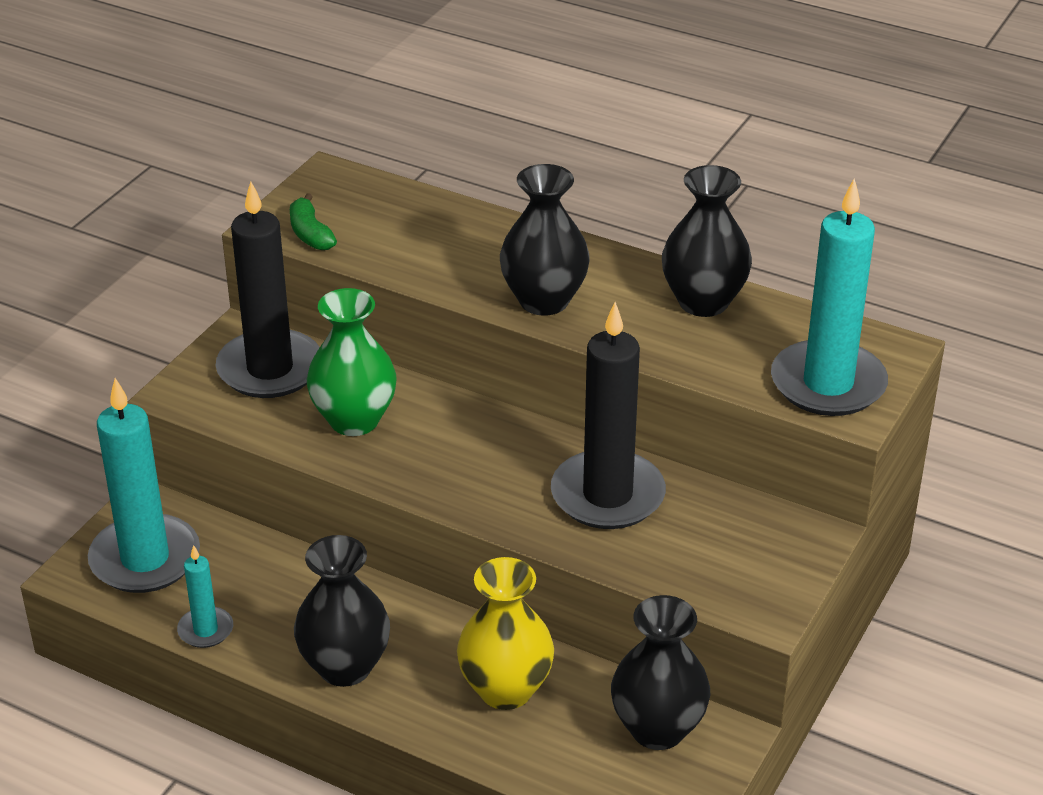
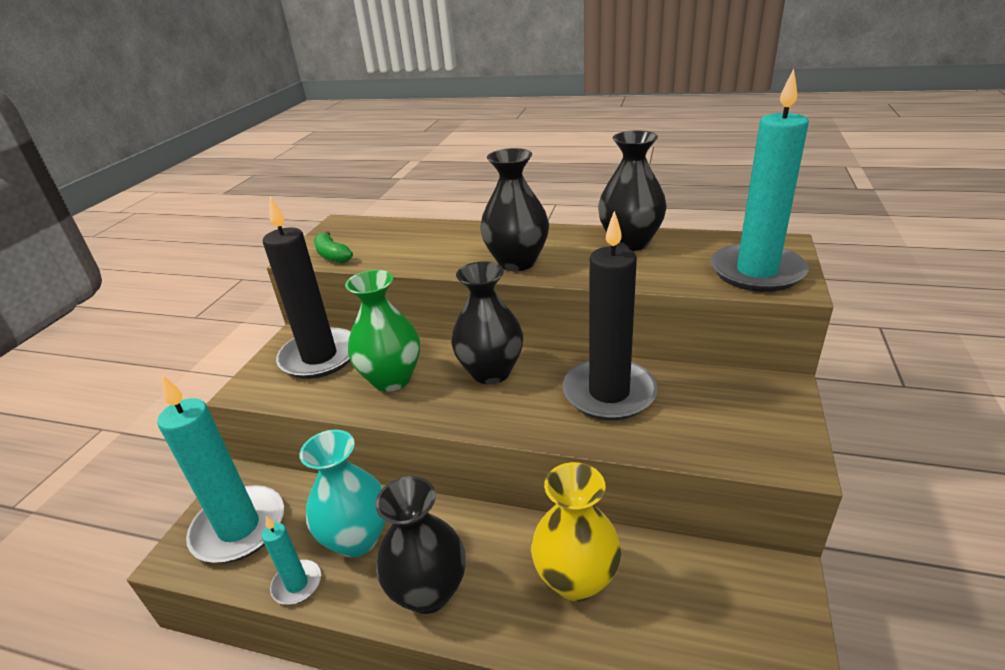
camera: 10 degrees left, 5 degrees down
(278, 599) = (357, 538): none -> turquoise vase
(658, 729) = (722, 586): black vase -> black vase (491, 372)

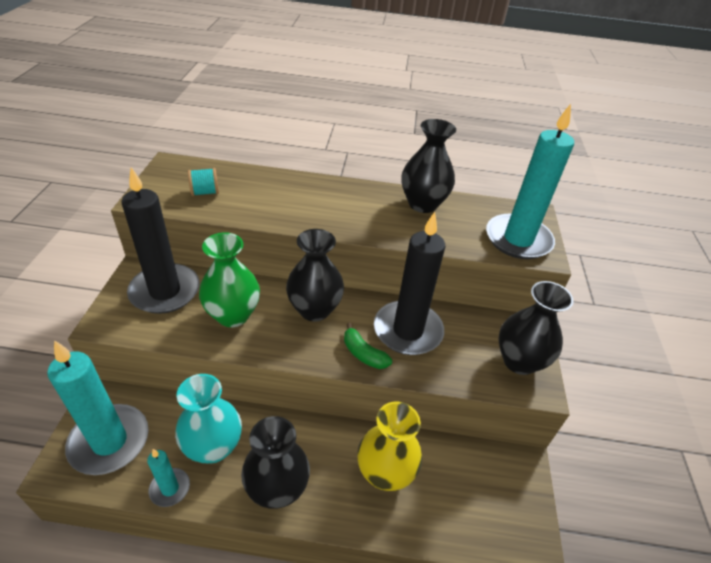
camera: 15 degrees left, 10 degrees up
(332, 255) = (171, 201): green banana -> green banana (363, 354)
(371, 246) = (205, 192): none -> turquoise spool
(517, 262) = (335, 219): black vase -> black vase (519, 361)

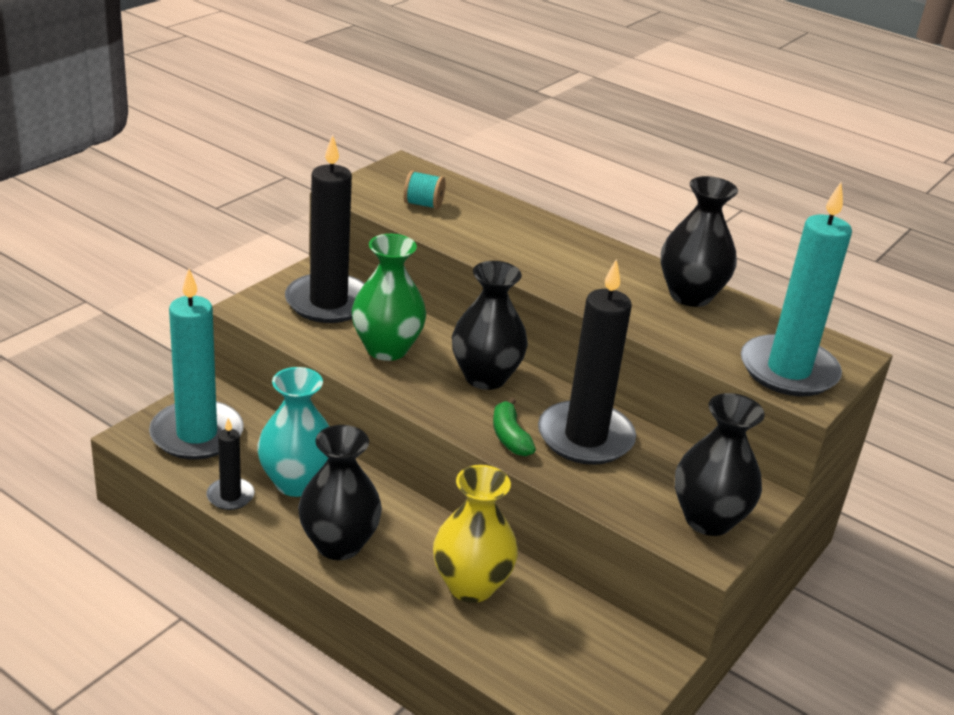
camera: 30 degrees right, 10 degrees down
(170, 488) = (230, 496): turquoise candle -> black candle

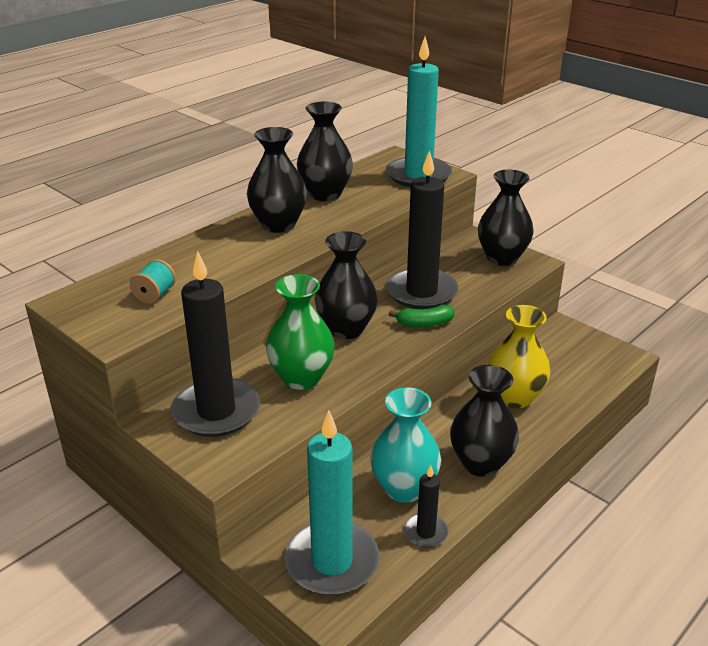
camera: 80 degrees left, 0 degrees up
(593, 265) = (278, 225): none -> black vase

